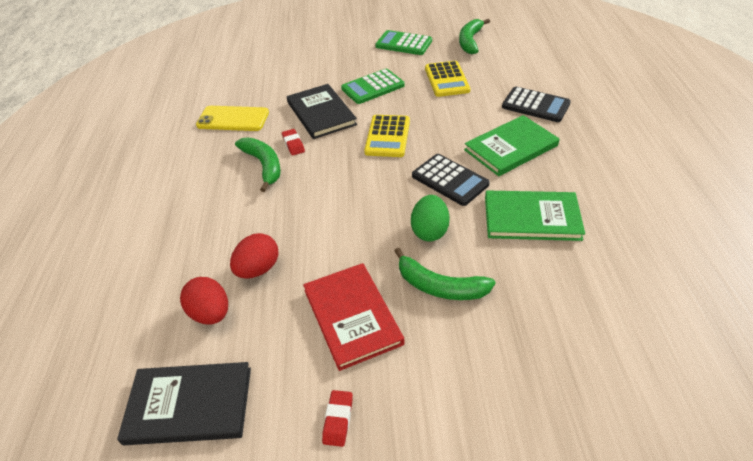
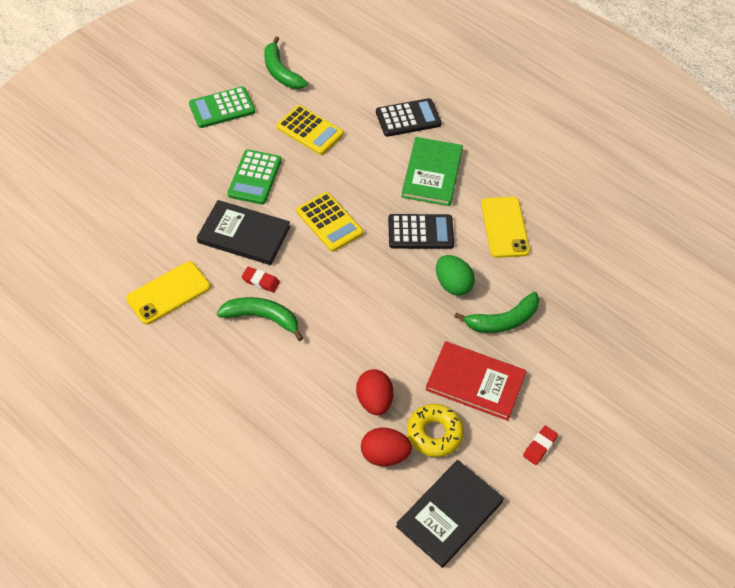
camera: 50 degrees left, 10 degrees up
(267, 329) = (434, 433): none -> yellow donut
(338, 420) = (539, 447): red eraser -> red eraser turned 75 degrees clockwise
(531, 218) = (504, 227): green book -> yellow phone

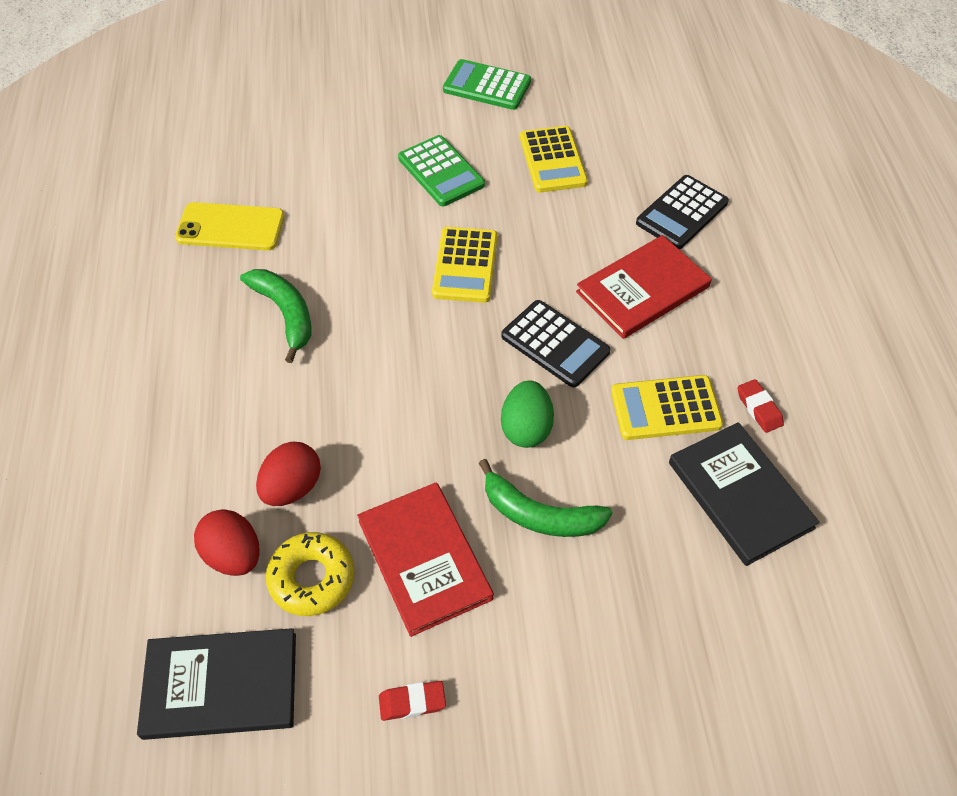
camera: 45 degrees right, 0 degrees up
(244, 235) = (364, 220): black book -> black book (740, 495)
(255, 177) = (441, 172): green calculator -> green calculator turned 90 degrees counterclockwise
(260, 281) = (326, 277): red eraser -> red eraser (759, 408)
(281, 72) = (589, 85): green banana -> none
(408, 118) = (682, 213): black calculator -> black calculator turned 105 degrees clockwise
(432, 173) = (642, 289): green book -> red book
(504, 227) = (665, 408): yellow phone -> yellow calculator

